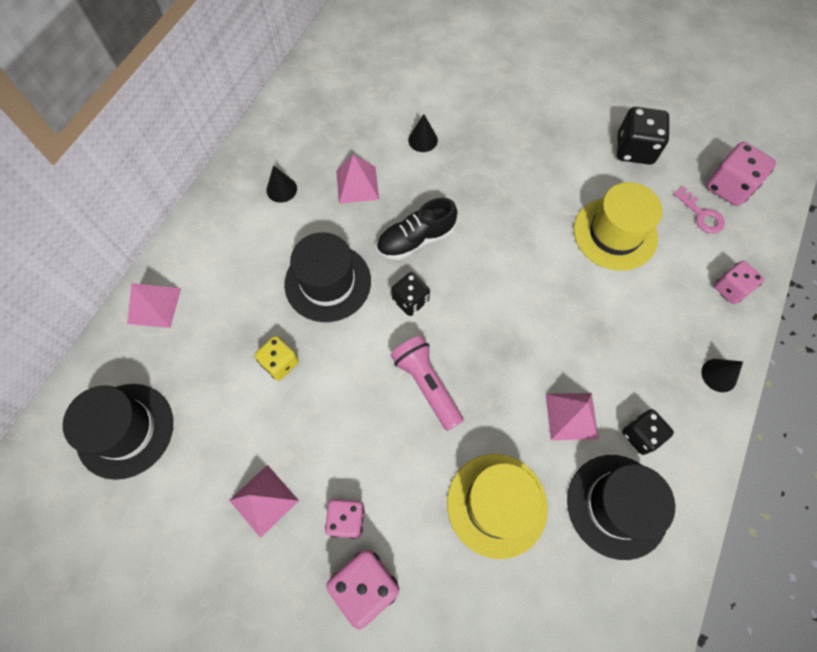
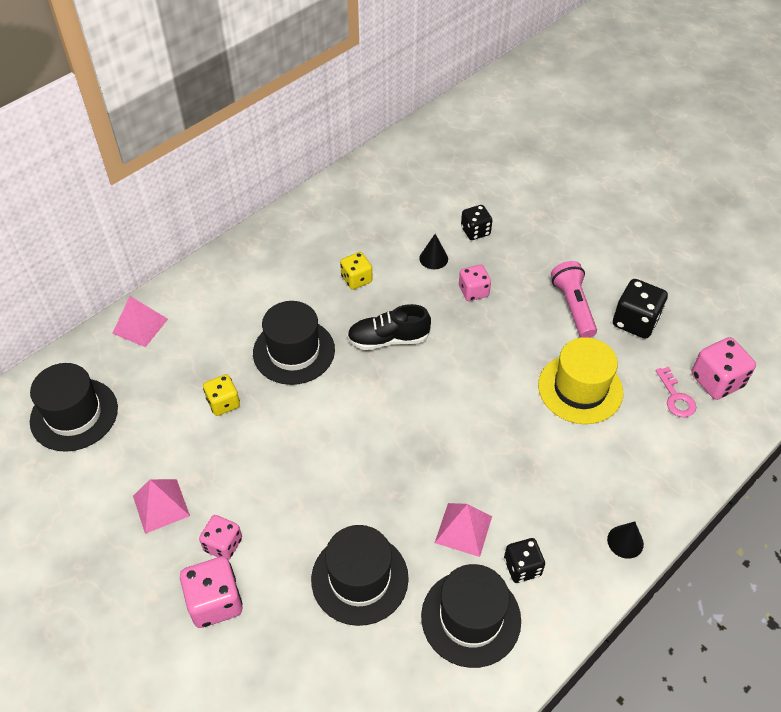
camera: 20 degrees right, 15 degrees down
(281, 189) = (288, 264): black cone -> none
(357, 184) = (356, 279): pink pyramid -> yellow dice
(410, 300) = (360, 387): black dice -> black dice (475, 231)
(426, 384) = (342, 460): pink flashlight -> pink flashlight (573, 306)
(497, 504) = (359, 578): yellow hat -> black hat
(730, 289) = (673, 471): pink dice -> pink dice (473, 291)

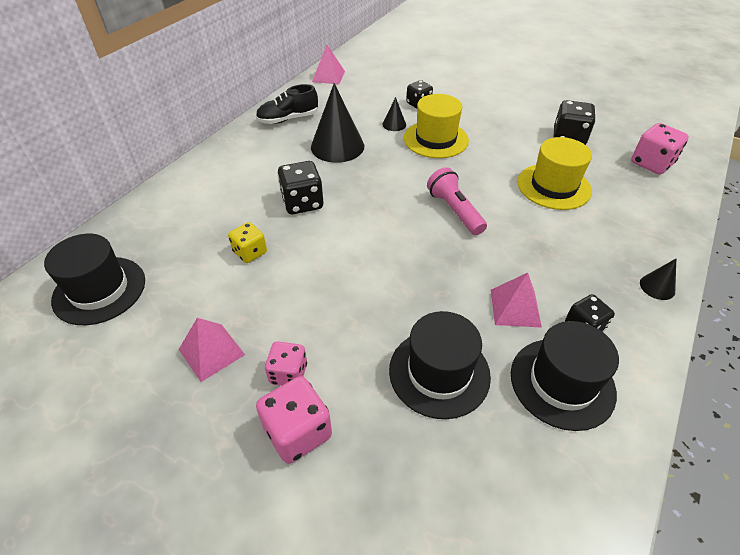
camera: 15 degrees left, 5 degrees down
(140, 326) = (152, 208): pink pyramid -> pink pyramid (328, 76)
(294, 351) = (302, 203): black hat -> black dice
(356, 279) = (337, 146): yellow dice -> black cone
(388, 339) = (381, 181): black shoe -> black shoe (288, 119)
(473, 291) = (436, 139): pink dice -> yellow hat
(573, 306) = (517, 136): pink flashlight -> pink flashlight (454, 211)
(676, 397) = (629, 179): pink key -> none

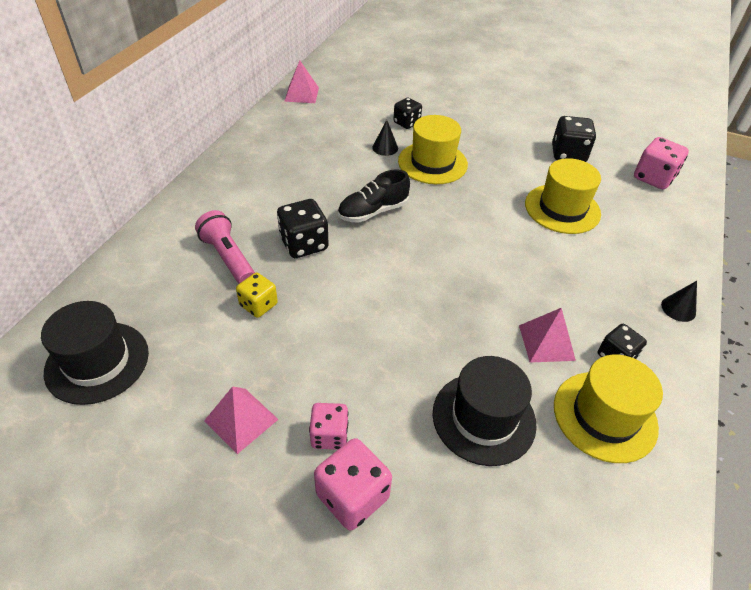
camera: 10 degrees left, 0 degrees up
(288, 119) = (267, 147): black shoe -> black shoe (373, 211)
(337, 146) = (328, 176): black cone -> none
(454, 211) = (467, 242): pink flashlight -> pink flashlight (228, 257)
(562, 383) = (604, 416): black hat -> yellow hat

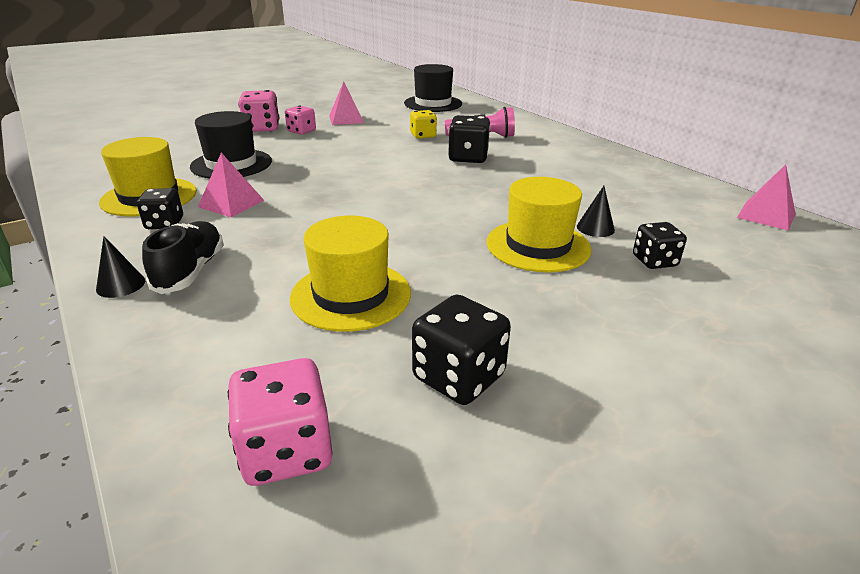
camera: 125 degrees right, 15 degrees down
(373, 211) = (480, 190): black shoe -> black shoe (190, 271)

